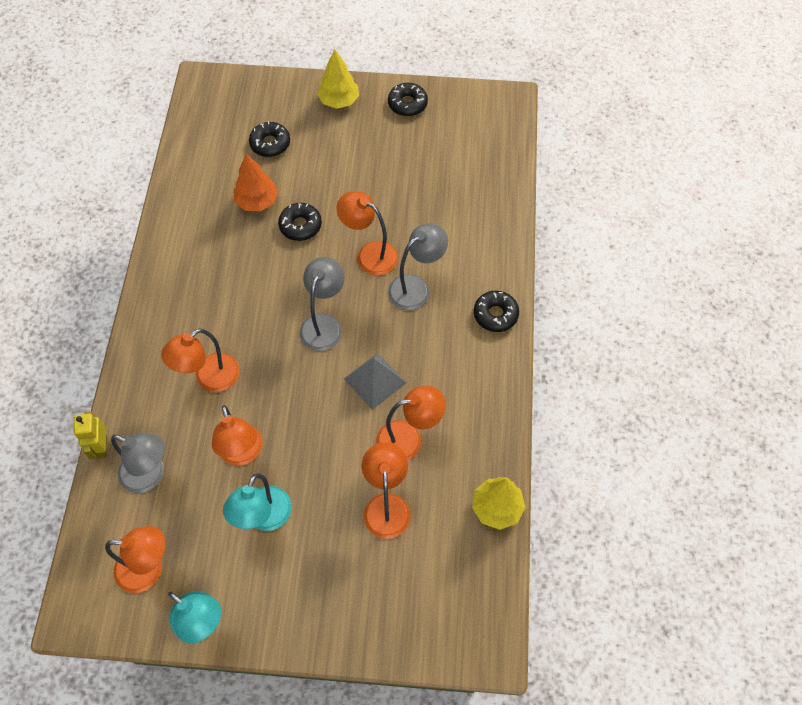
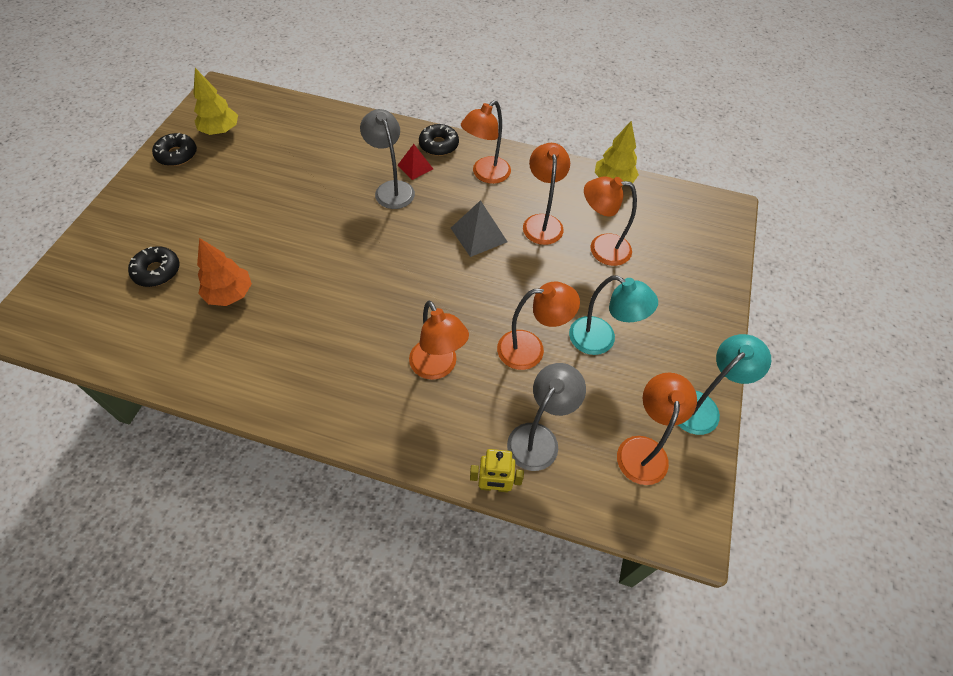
camera: 80 degrees left, 5 degrees down
(300, 225) = (281, 261): black donut -> none
(324, 324) = (406, 261): grey lamp -> none
(339, 101) = (137, 204): yellow tree -> yellow tree (220, 131)
(369, 254) = (341, 214): orange lamp -> orange lamp (485, 175)
(454, 300) = (415, 167): none -> red pyramid

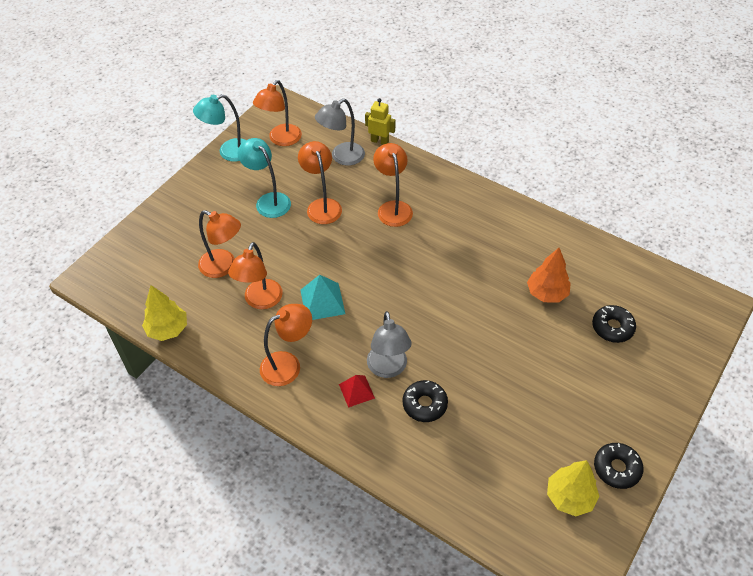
camera: 160 degrees left, 5 degrees down
(439, 145) = (322, 415): black donut -> black donut (424, 404)
(479, 234) = (322, 301): grey pyramid -> turquoise pyramid
(531, 349) = (322, 205): orange lamp -> orange lamp turned 60 degrees clockwise

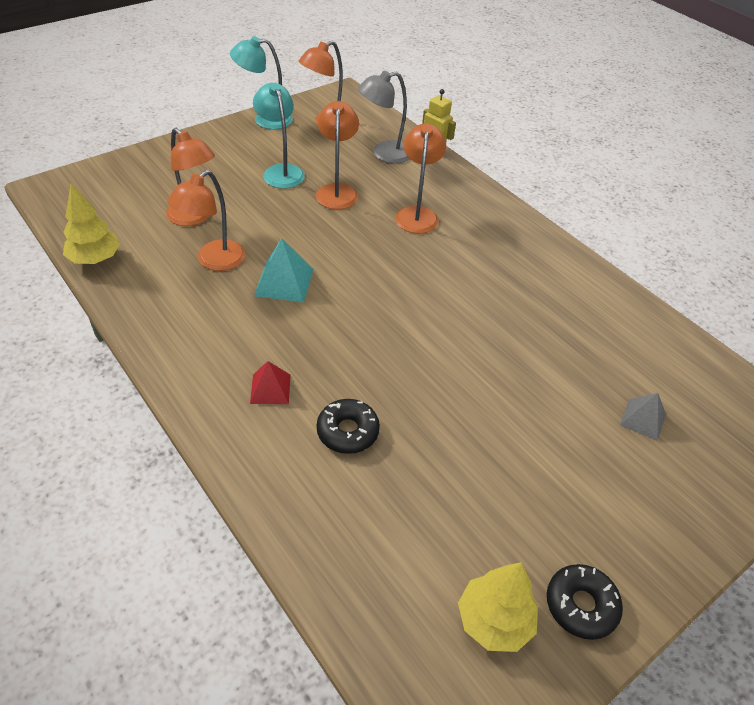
camera: 15 degrees right, 5 degrees down
(288, 365) = (206, 335): orange lamp -> none
(388, 369) = (323, 376): grey lamp -> none
(547, 293) = (568, 353): orange tree -> none
(612, 327) = (643, 419): black donut -> grey pyramid

